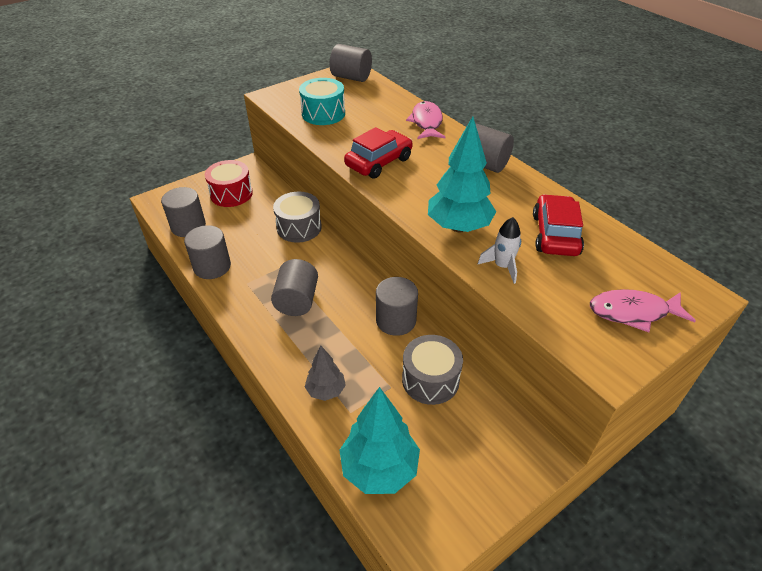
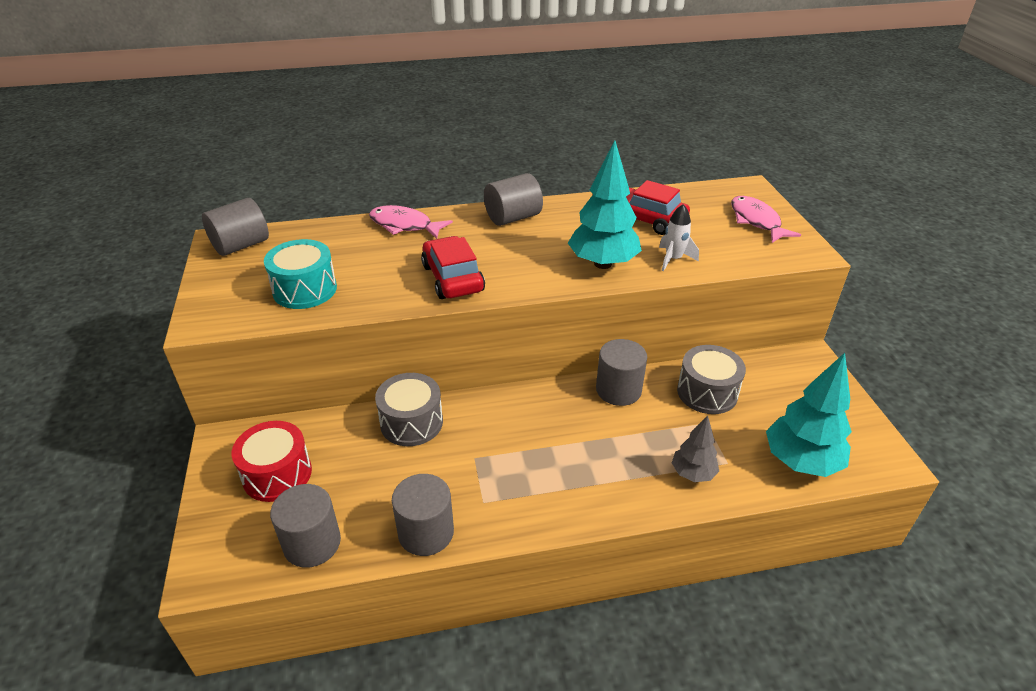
camera: 65 degrees left, 5 degrees down
(297, 301) = (544, 460): grey cylinder -> none
(633, 312) = (756, 221): pink fish -> pink fish turned 135 degrees clockwise

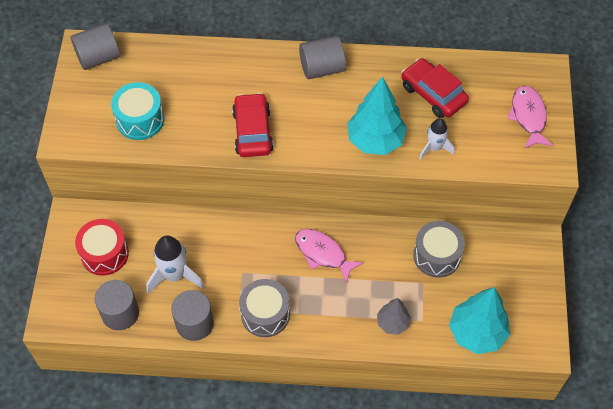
camera: 15 degrees right, 20 degrees up
(383, 480) = (175, 275): none -> white rocket
(404, 225) = (230, 59): pink fish -> pink fish (323, 254)
(411, 422) = (205, 231): grey drum -> grey drum (265, 314)
(618, 390) = (369, 237): grey cylinder -> none

